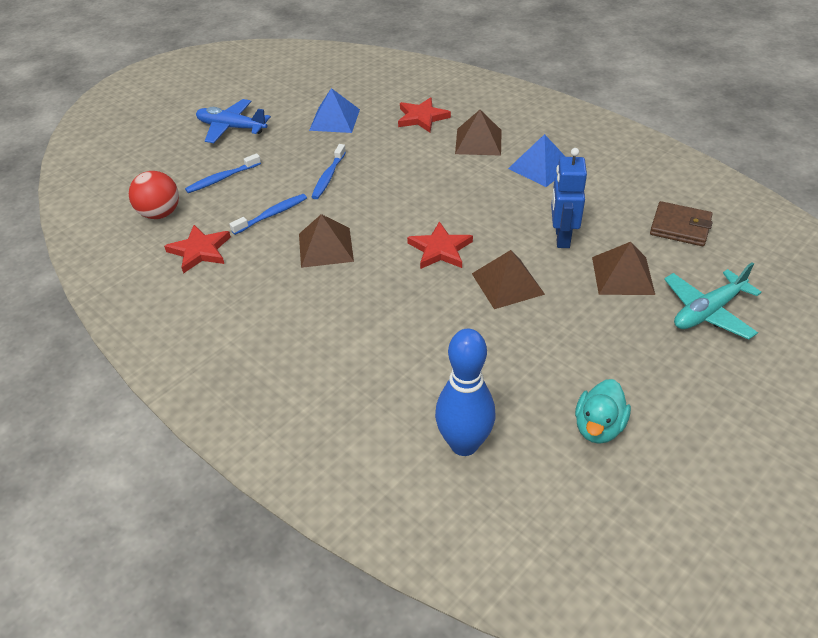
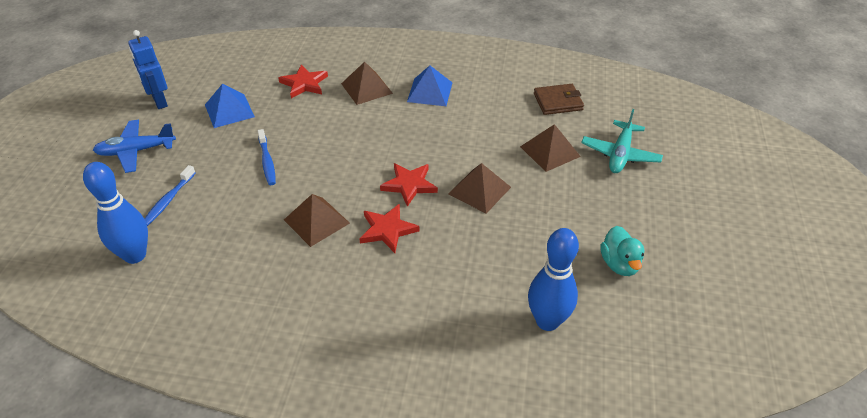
camera: 35 degrees left, 0 degrees up
(160, 214) = (135, 255): red ball -> blue bowling pin
(200, 251) = (206, 272): red star -> red star (387, 230)
(272, 214) = (245, 213): blue toothbrush -> none
(561, 237) = (488, 140): blue robot -> blue robot (159, 101)

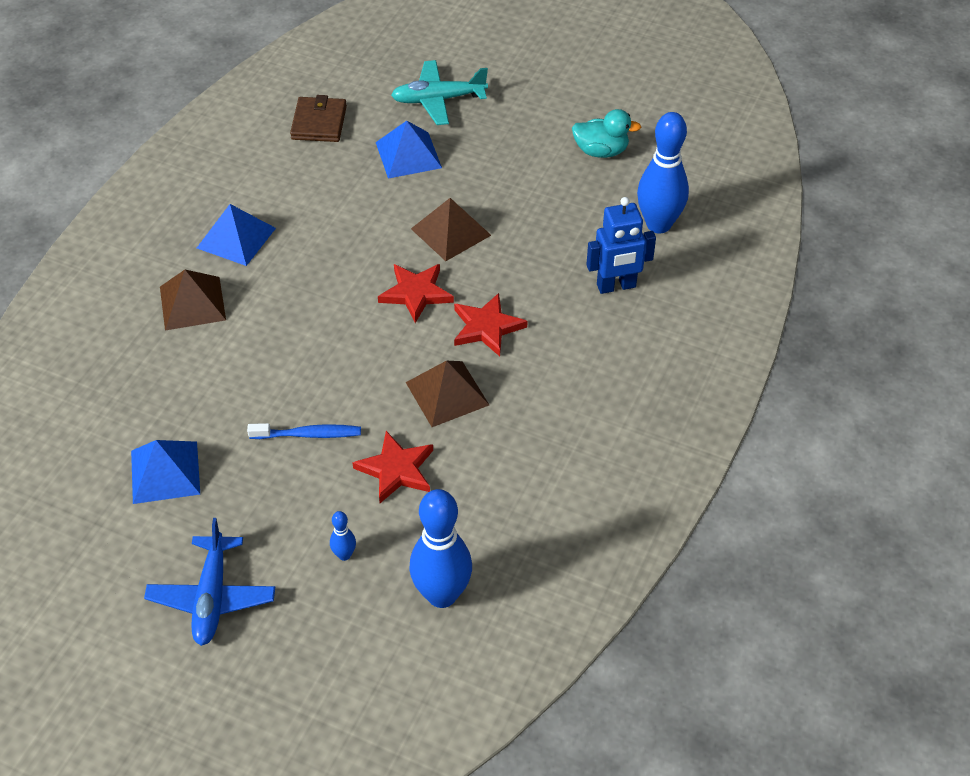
camera: 75 degrees left, 5 degrees up
(159, 101) = (92, 566): blue robot -> blue robot (616, 286)
(168, 200) = (344, 555): blue toothbrush -> blue bowling pin
(304, 84) = (143, 373): red star -> red star (396, 470)
(550, 151) = (408, 155): brown pyramid -> blue pyramid
(620, 154) = (438, 100): turquoise plane -> turquoise plane turned 135 degrees clockwise

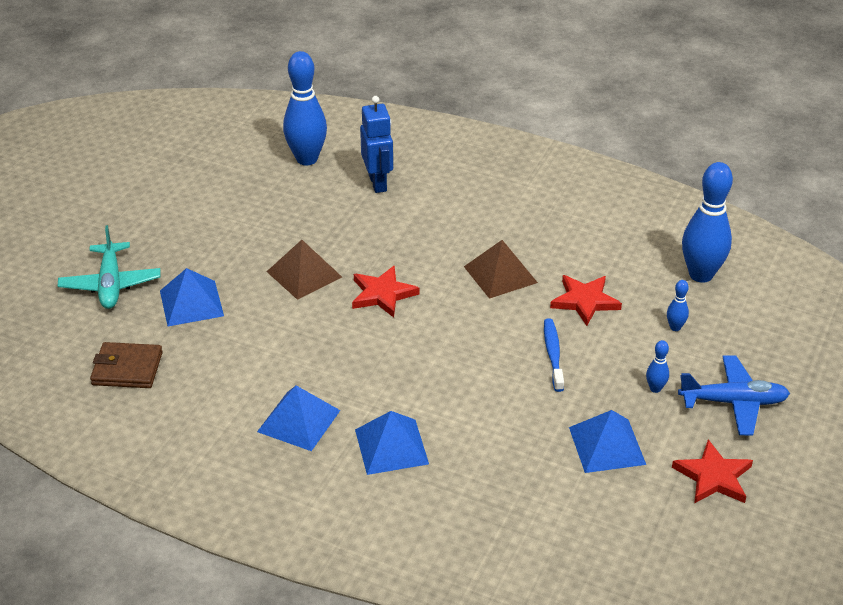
camera: 90 degrees left, 10 degrees down
(192, 303) = (391, 446): brown pyramid -> blue pyramid
(243, 524) = (655, 388): none -> blue bowling pin
(487, 327) = (424, 252): red star -> red star (713, 477)
(601, 151) = (208, 186): turquoise duck -> none

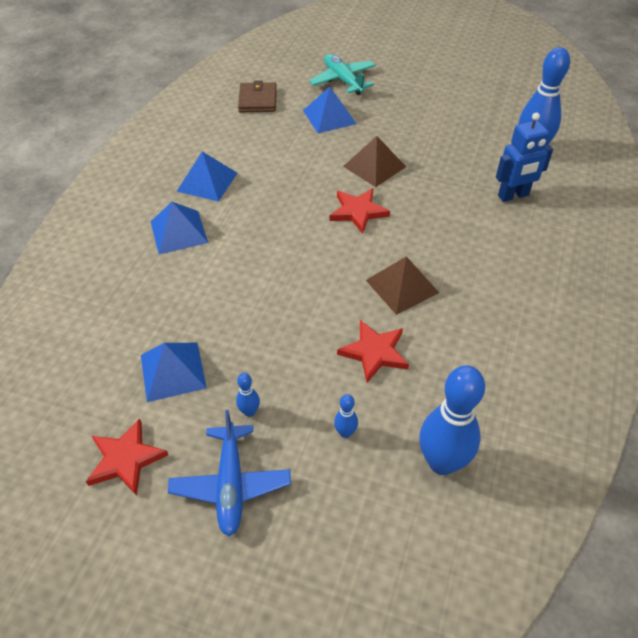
camera: 85 degrees right, 10 degrees up
(110, 284) = (343, 80): turquoise plane -> turquoise plane turned 75 degrees clockwise
(553, 354) = (293, 329): blue toothbrush -> none

